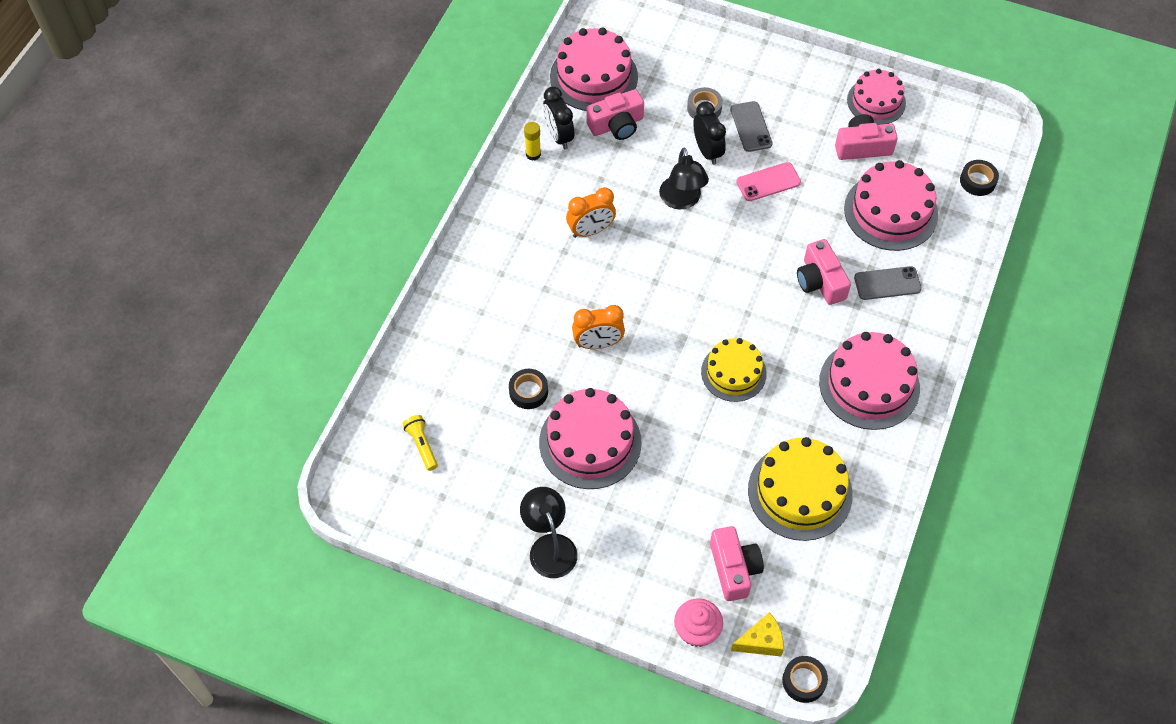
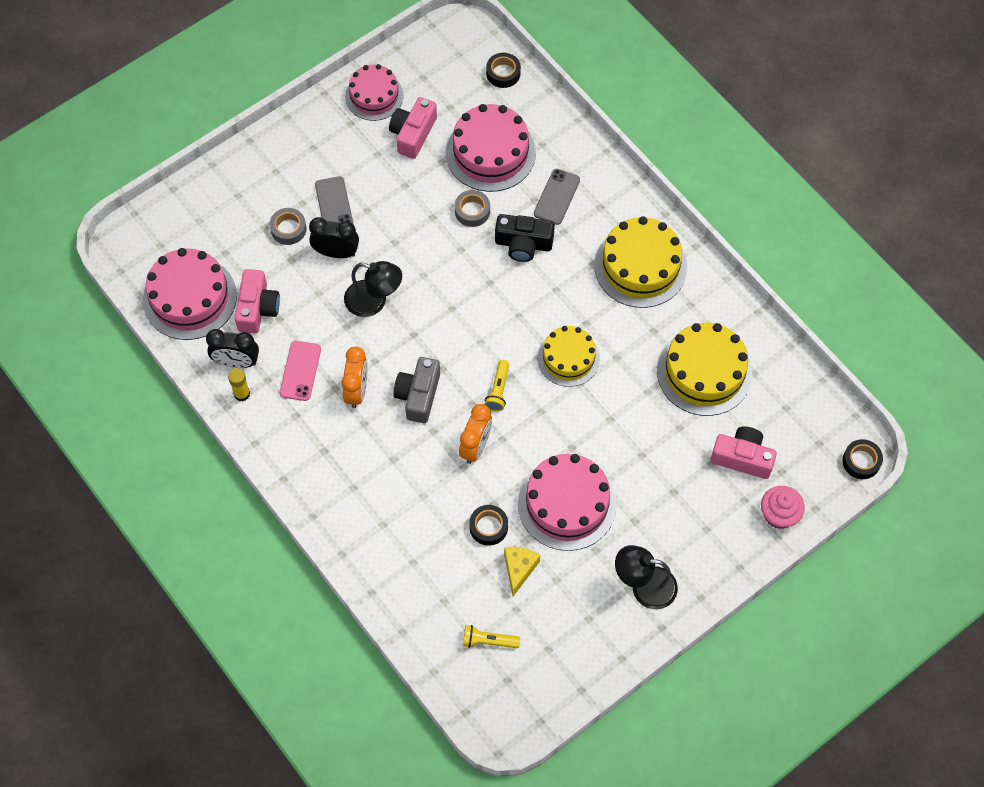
camera: 60 degrees left, 5 degrees up
(617, 277) = (418, 395): none -> grey camera
(663, 334) = (498, 390): none -> yellow flashlight
(751, 127) = (334, 204): grey phone -> grey phone turned 60 degrees clockwise
(761, 641) = (813, 473): yellow cheese -> yellow cheese (519, 569)
(768, 182) = (400, 224): pink phone -> pink phone (300, 371)
(820, 281) = (523, 244): pink camera -> black camera
(822, 227) = (472, 211): none -> grey tape
(869, 385) = (640, 266): pink cake -> yellow cake

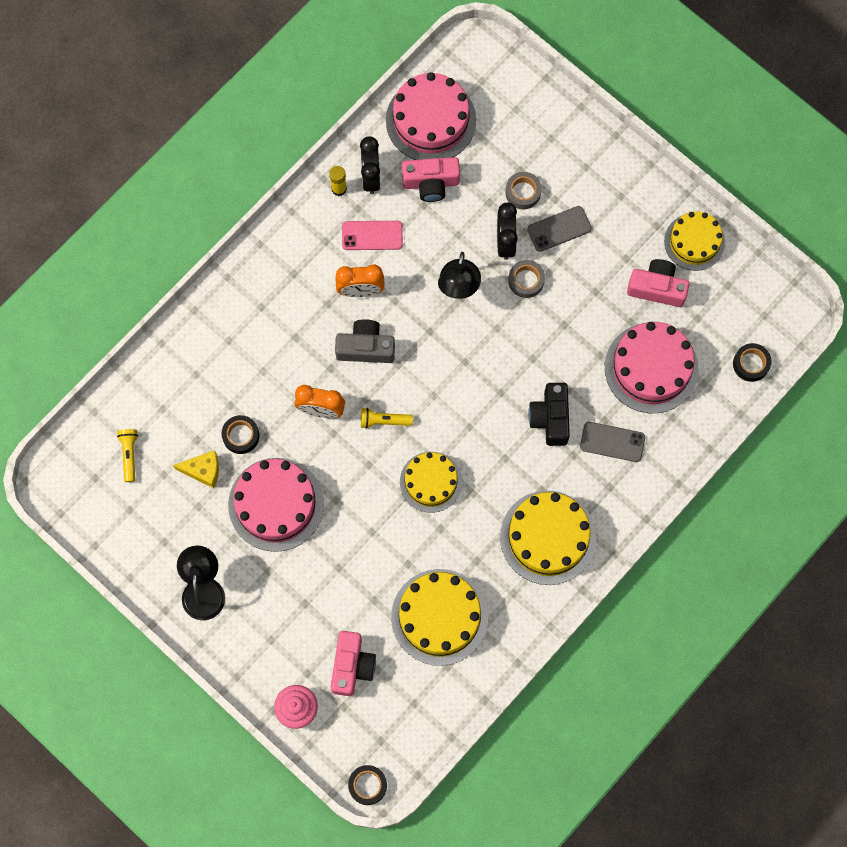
camera: 80 degrees right, 10 degrees up
(374, 96) = (694, 242): pink cake -> yellow cake
(472, 211) = (578, 362): grey tape -> grey tape (526, 280)

